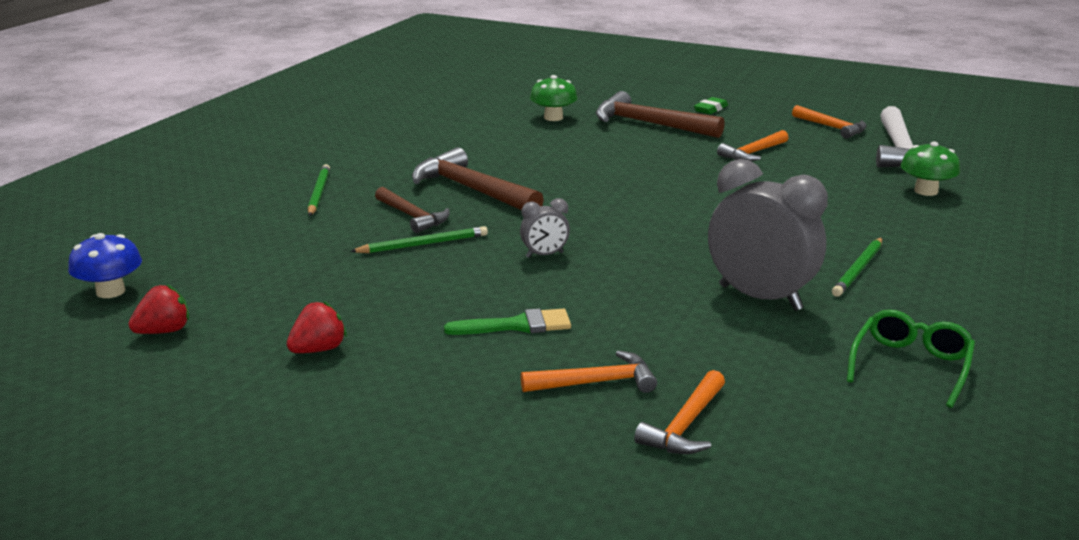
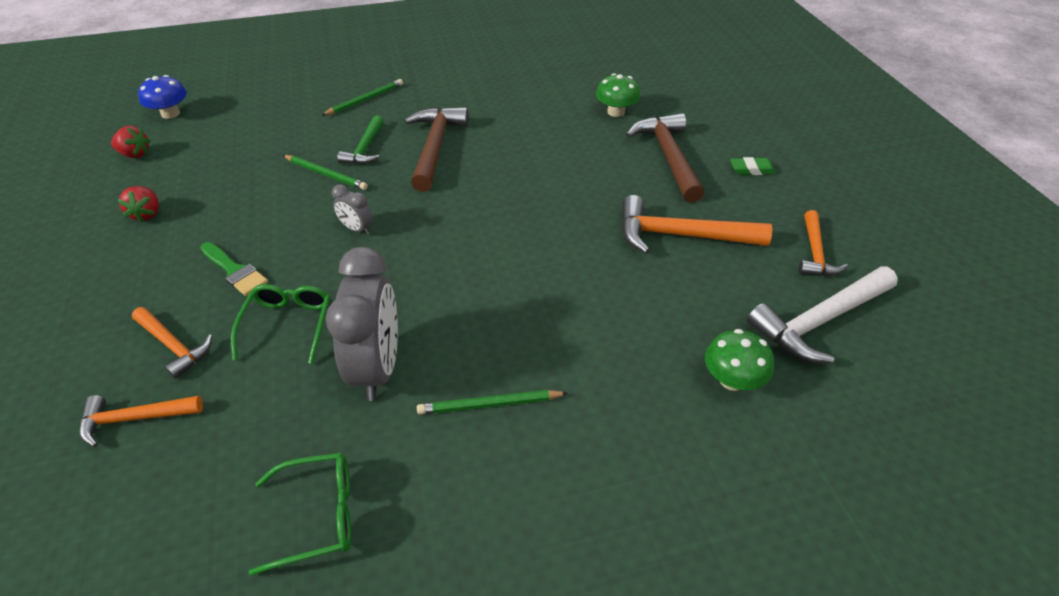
camera: 50 degrees right, 20 degrees up
(318, 350) = (147, 214): red strawberry -> red strawberry turned 75 degrees clockwise
(412, 216) = (365, 148): brown hammer -> green hammer
(646, 320) = (288, 325): none -> green glasses
(753, 153) = (681, 235): orange hammer -> orange hammer, size x1.66

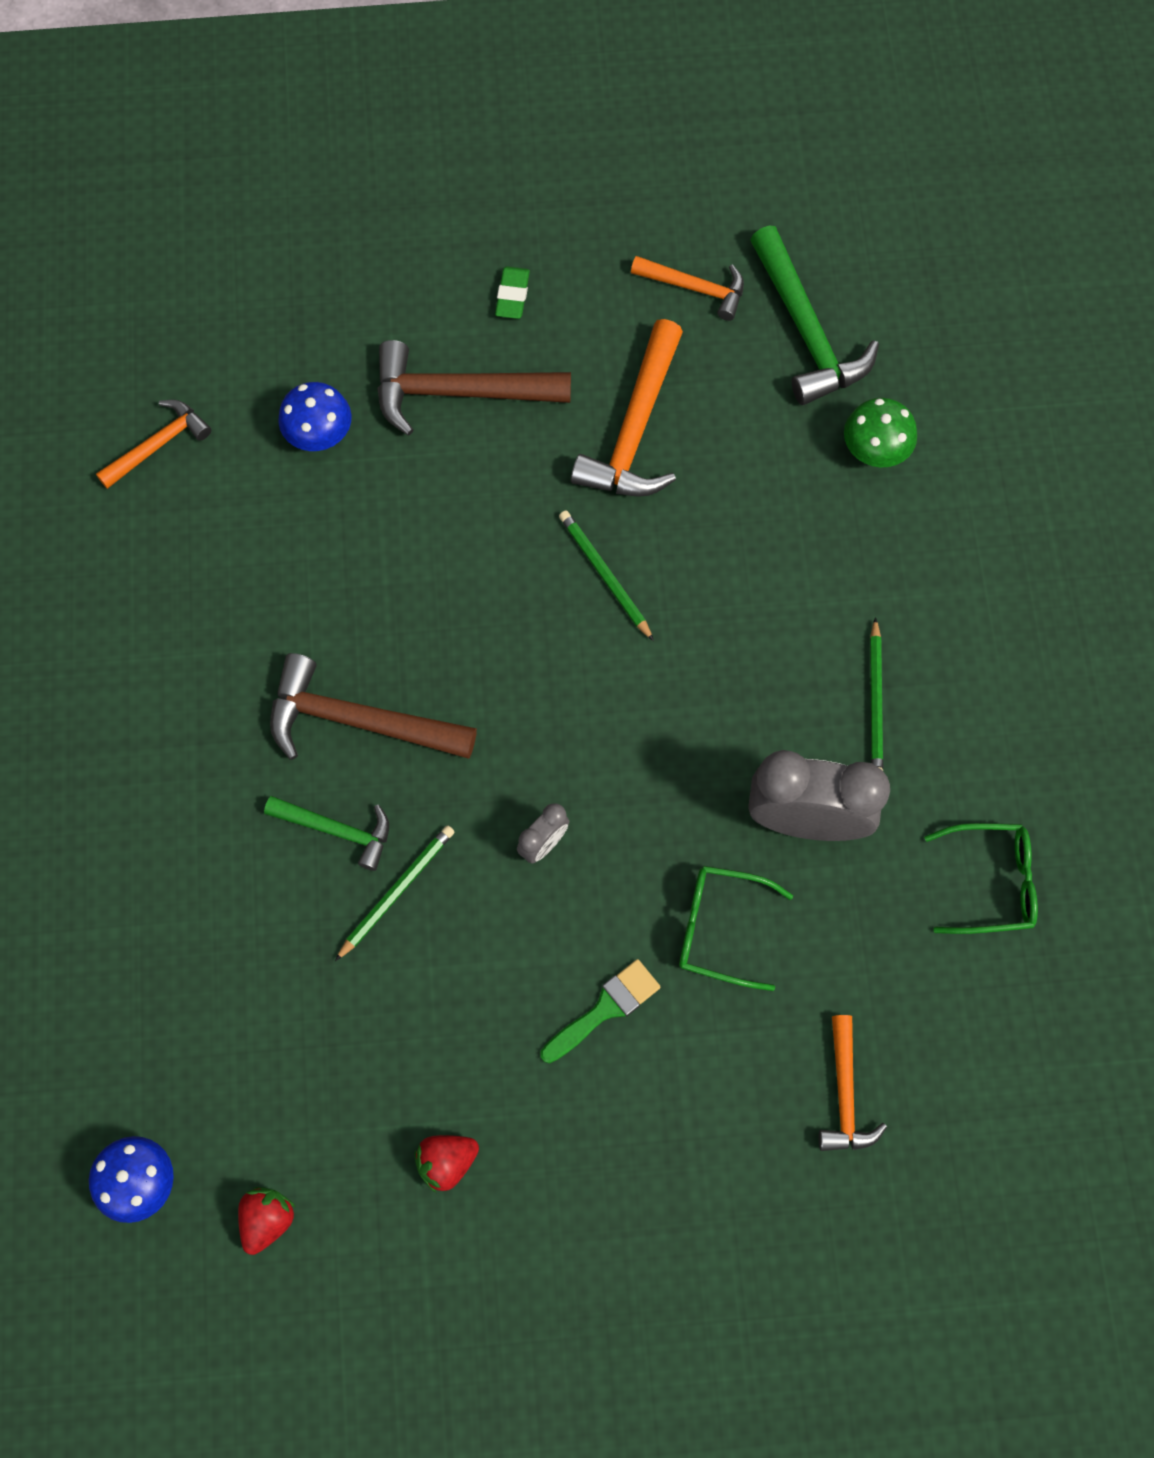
camera: 80 degrees left, 25 degrees up
(147, 214) = (446, 1162): red strawberry -> red strawberry turned 150 degrees clockwise
(174, 346) = (735, 1069): orange hammer -> orange hammer (158, 445)
(317, 516) = (990, 882): green glasses -> green glasses turned 90 degrees clockwise
(365, 99) = (178, 829): green pencil -> green pencil (604, 575)
(616, 112) = (319, 433): green mushroom -> blue mushroom
(819, 321) = (806, 331): white hammer -> green hammer

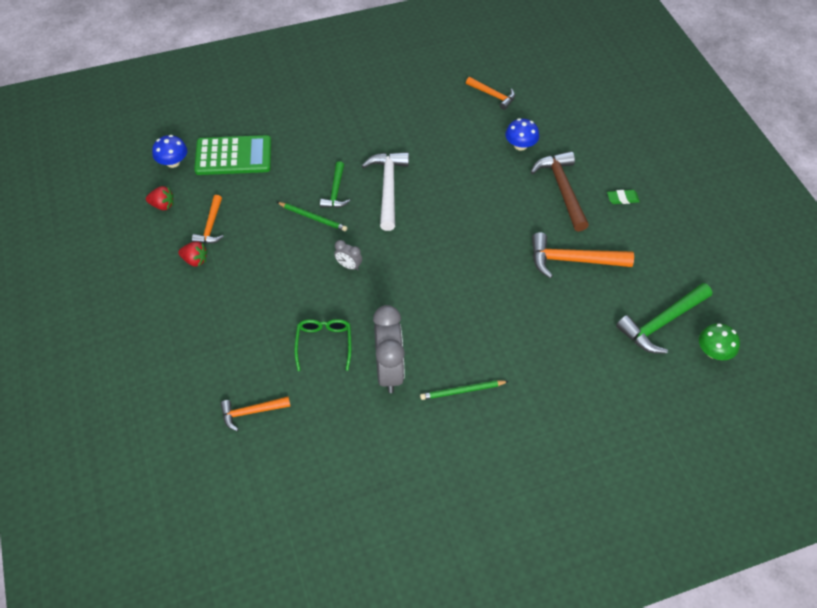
camera: 75 degrees right, 15 degrees down
(164, 1036) = (233, 156): none -> green calculator
(359, 721) = (388, 188): brown hammer -> white hammer
(446, 1162) = (195, 260): red strawberry -> red strawberry turned 150 degrees clockwise
(604, 575) = (490, 263): green pencil -> none
(604, 1009) = (275, 305): green brush -> none
(695, 288) = (662, 270): orange hammer -> orange hammer (211, 226)
(875, 449) = (606, 366): green mushroom -> green mushroom (713, 351)
(990, 882) = (377, 462): green glasses -> none

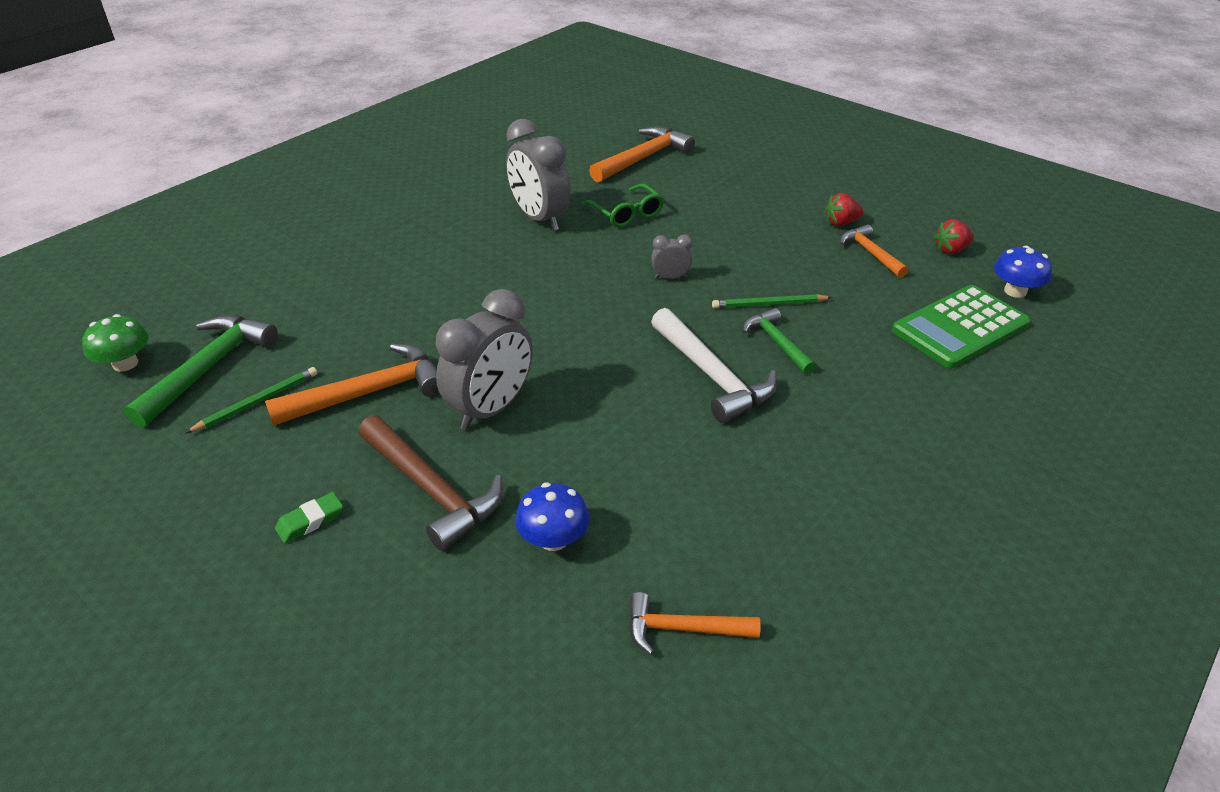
camera: 150 degrees right, 15 degrees down
(251, 412) = (643, 158): orange hammer -> orange hammer, size x1.66
(462, 391) = (449, 230): green pencil -> green pencil (257, 402)
(513, 220) = (491, 409): none -> grey clock

